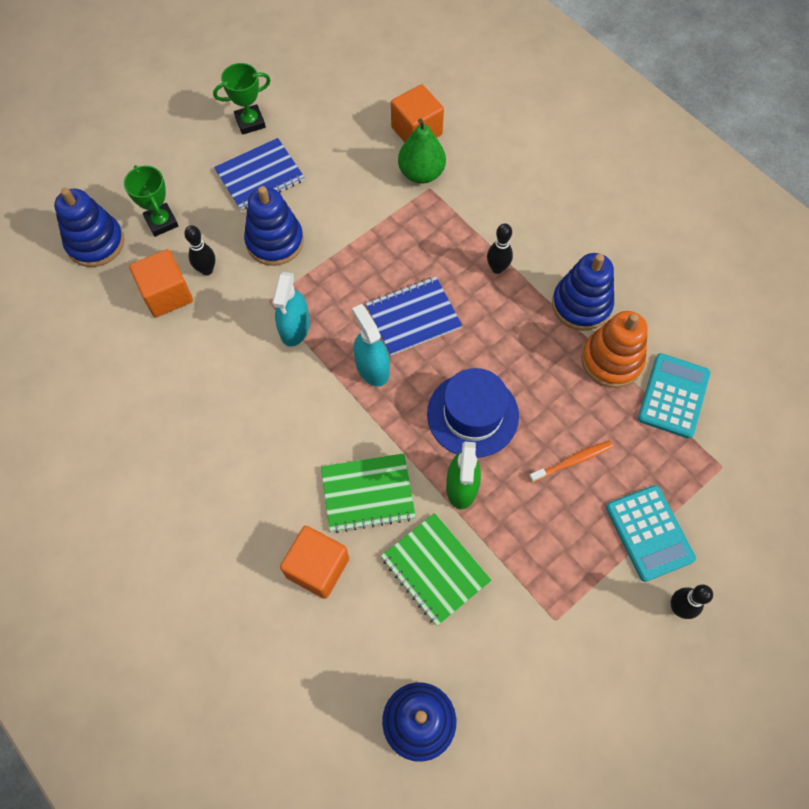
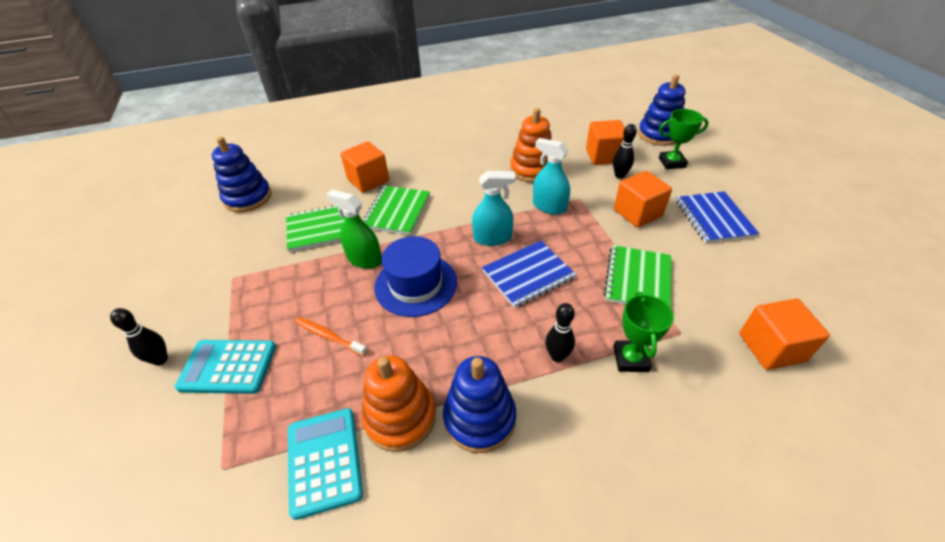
camera: 115 degrees right, 20 degrees down
(224, 367) = (532, 169): none -> orange stacking toy
(250, 122) = (783, 225): green trophy -> green trophy (630, 359)
(275, 241) = (637, 213): blue stacking toy -> orange cube
(378, 226) = (637, 279): none -> green notebook
(413, 317) = (528, 275): blue notebook -> blue notebook turned 60 degrees clockwise
(421, 173) = (703, 332): green pear -> none
(572, 461) = (329, 336): orange toothbrush -> orange toothbrush turned 120 degrees clockwise
(673, 396) = (324, 461): turquoise calculator -> turquoise calculator turned 150 degrees counterclockwise

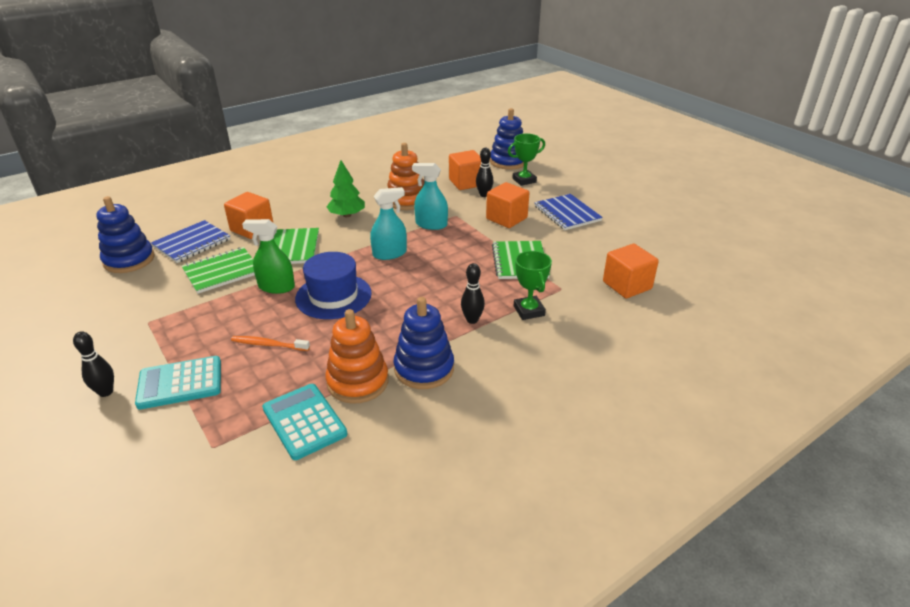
camera: 20 degrees left, 10 degrees down
(465, 178) = (347, 215): none -> green tree
(528, 275) = (430, 273): blue notebook -> blue notebook (192, 243)

